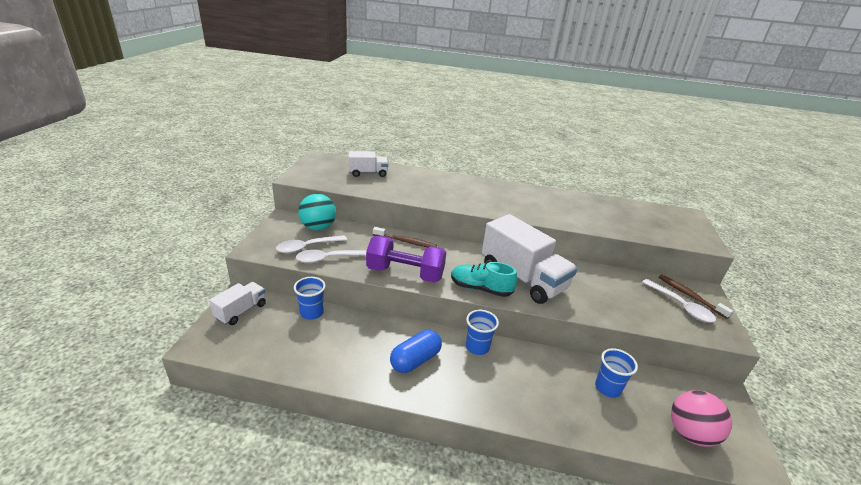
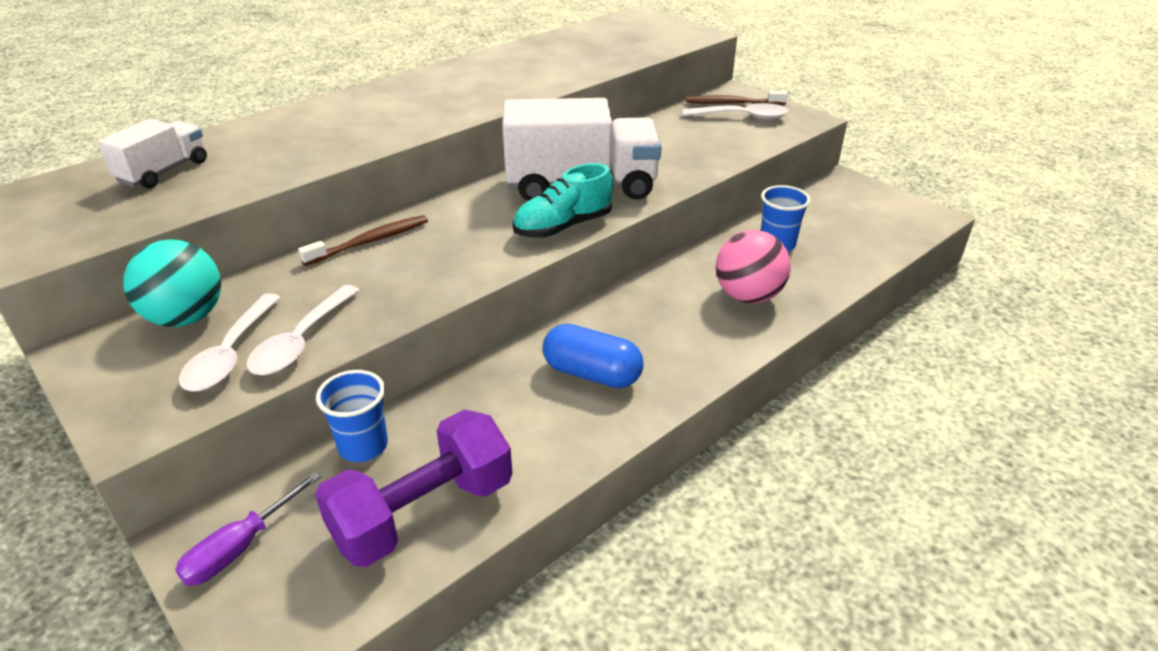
camera: 50 degrees left, 5 degrees up
(241, 311) = (240, 548): white truck -> purple screwdriver
(405, 273) = (448, 276): purple dumbbell -> purple dumbbell (423, 512)
(415, 360) = (592, 374): blue capsule -> blue capsule turned 60 degrees counterclockwise
(477, 347) = (624, 305): blue cup -> none
(690, 433) = (873, 230): pink ball -> pink ball (748, 296)

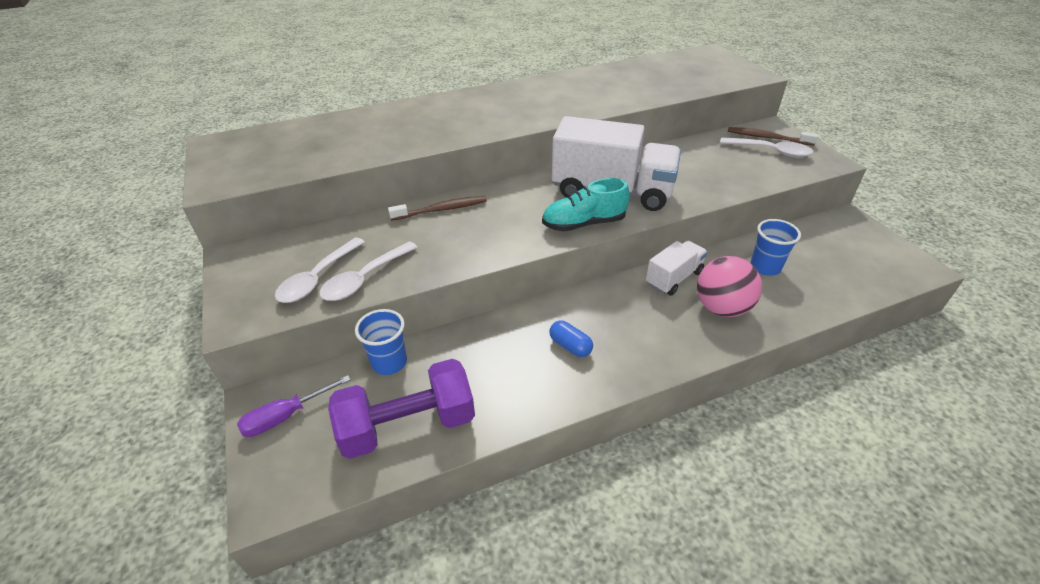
camera: 20 degrees right, 5 degrees up
(164, 172) = (318, 137): white truck -> white truck (674, 278)
(186, 317) = (303, 244): turquoise ball -> none
(592, 374) = (570, 346): blue capsule -> blue capsule, size x0.61

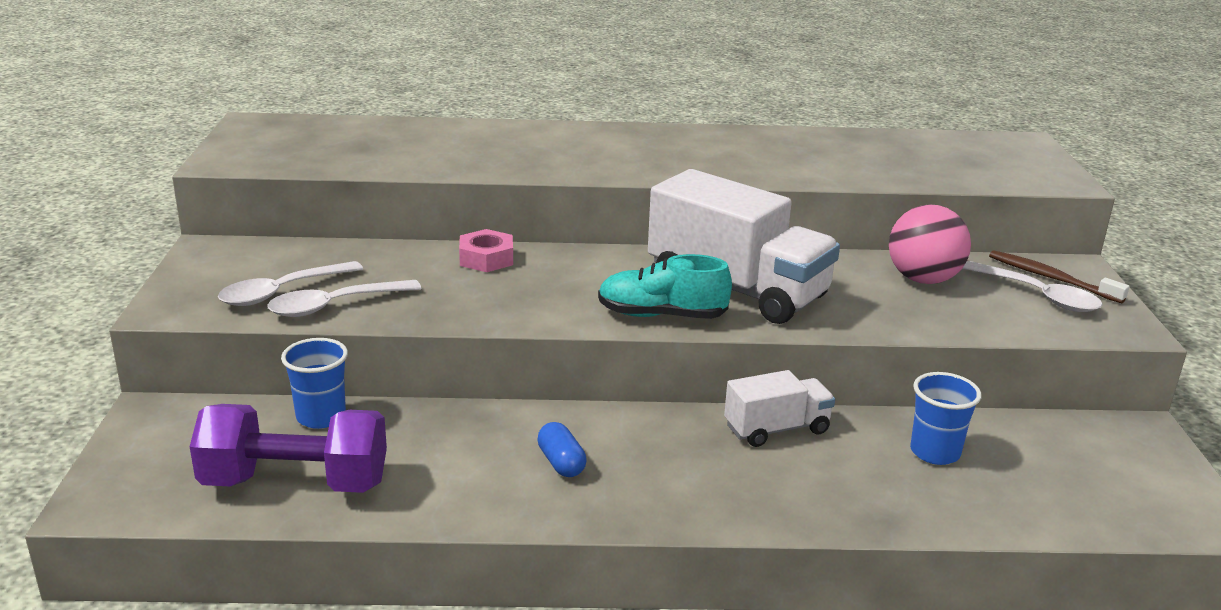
camera: 20 degrees right, 15 degrees down
(285, 416) = (167, 434): purple screwdriver -> none
(441, 209) = (486, 258): brown toothbrush -> pink nut
(721, 308) = (818, 481): pink ball -> pink ball (923, 279)

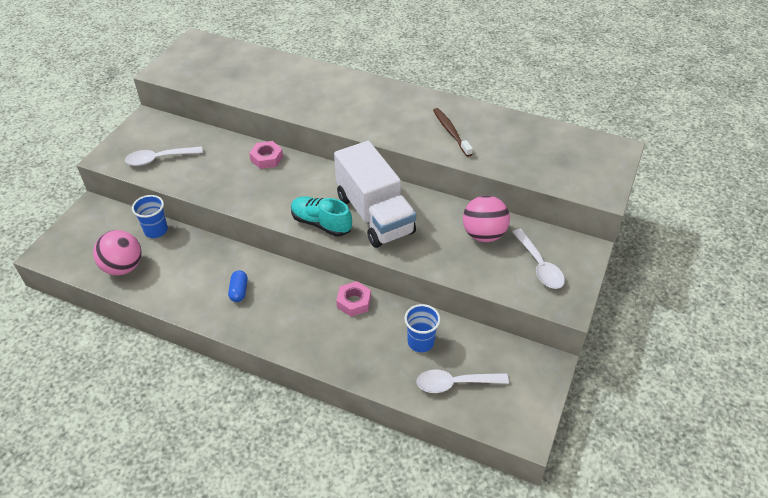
camera: 25 degrees right, 20 degrees up
(295, 483) = (123, 267): purple dumbbell -> pink ball
(334, 306) = (175, 175): white spoon -> white spoon (455, 383)
(776, 429) = (354, 302): white truck -> pink nut
(1051, 278) = (561, 254): brown toothbrush -> brown toothbrush (451, 132)

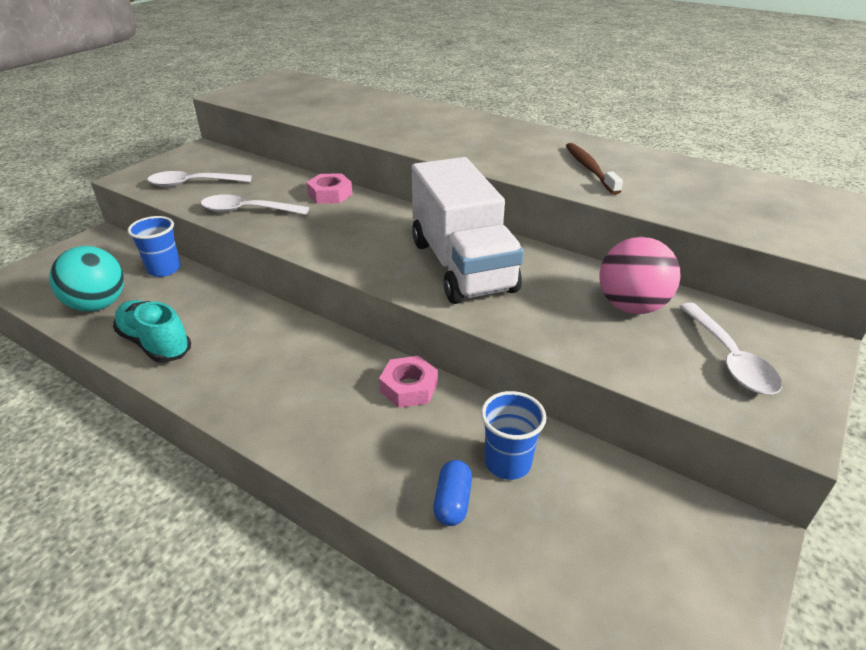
camera: 10 degrees right, 10 degrees down
(123, 267) = (98, 305): pink ball -> turquoise ball
(239, 291) = (241, 352): blue capsule -> blue capsule (452, 502)
(321, 223) = (379, 268): turquoise shoe -> turquoise shoe (155, 343)
(455, 383) = (562, 545): white spoon -> white spoon (247, 211)

